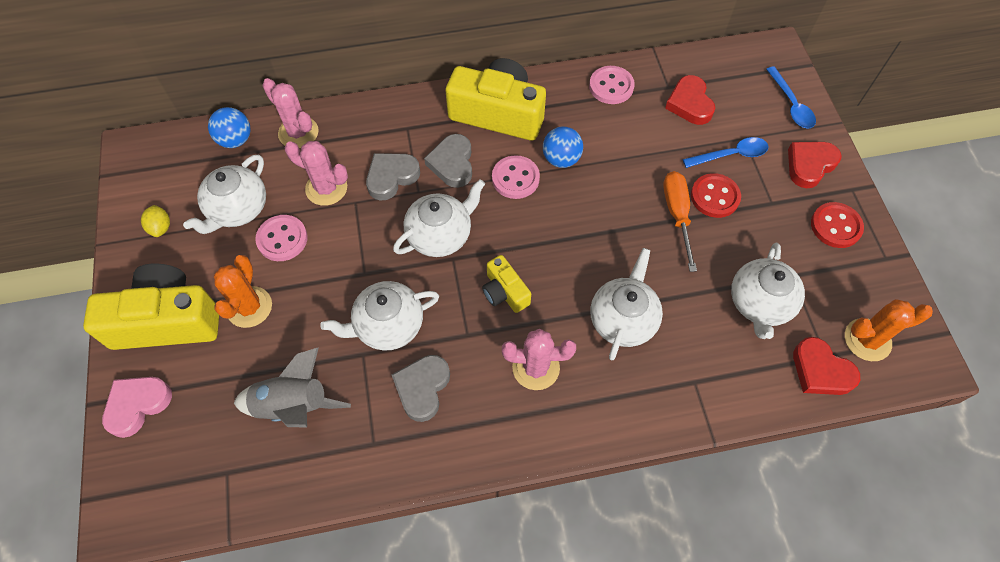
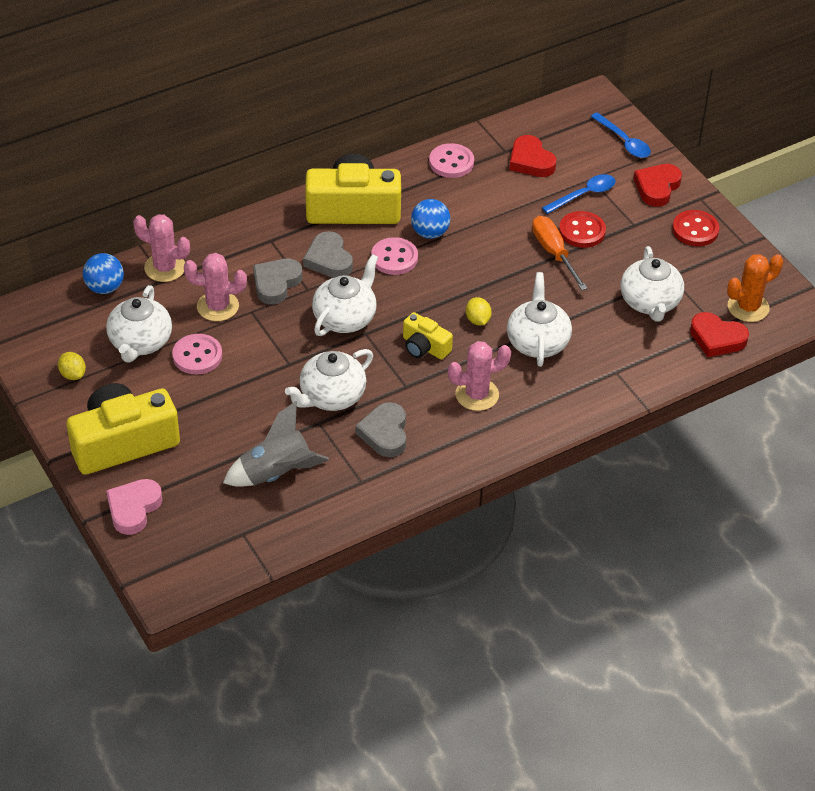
camera: 20 degrees left, 15 degrees down
(249, 307) = (195, 414): orange cactus -> none
(570, 274) = (478, 320): none -> yellow lemon

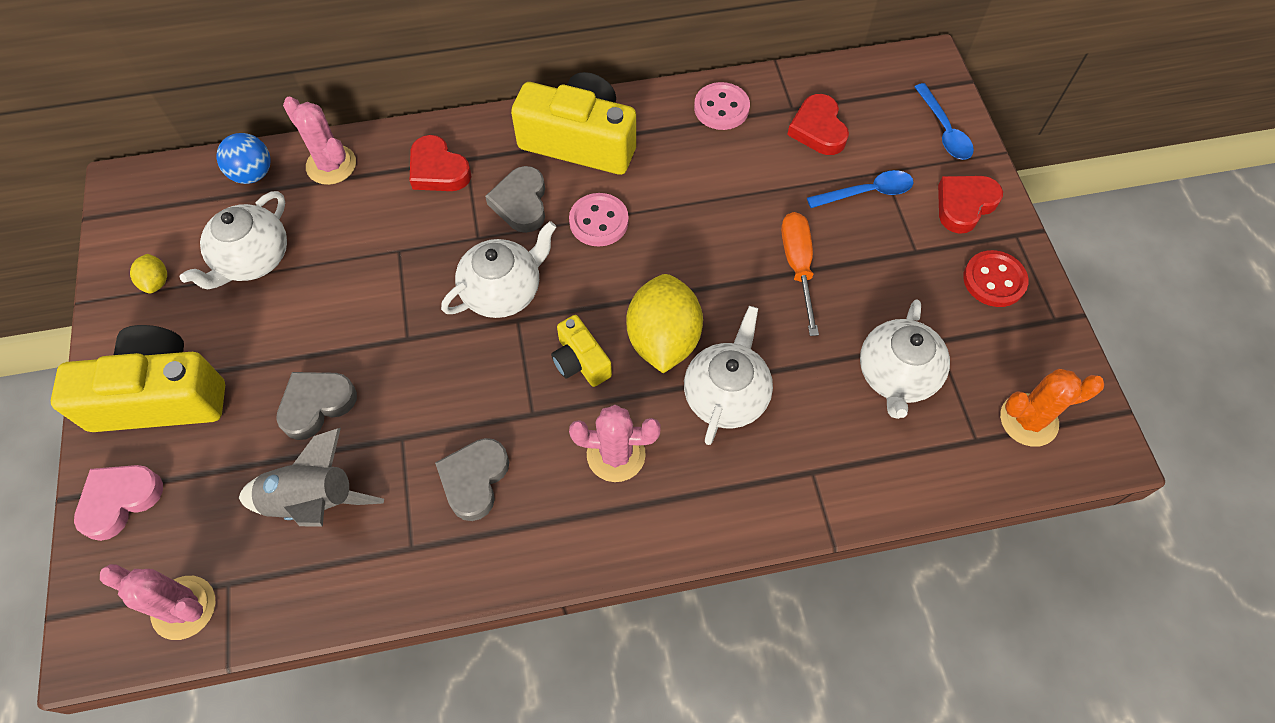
camera: 20 degrees right, 15 degrees up
(197, 356) = (307, 296): pink button -> none
(218, 306) = (363, 233): pink cactus -> pink cactus (184, 607)
(276, 283) = (445, 220): grey heart -> grey heart (316, 405)
(331, 396) = (434, 402): white teapot -> none
(430, 233) = (656, 197): blue ball -> none
(478, 320) = (663, 339): yellow lemon -> yellow lemon, size x2.21
(582, 231) = (845, 244): red button -> none
(717, 338) = (969, 458): red heart -> red heart (438, 170)

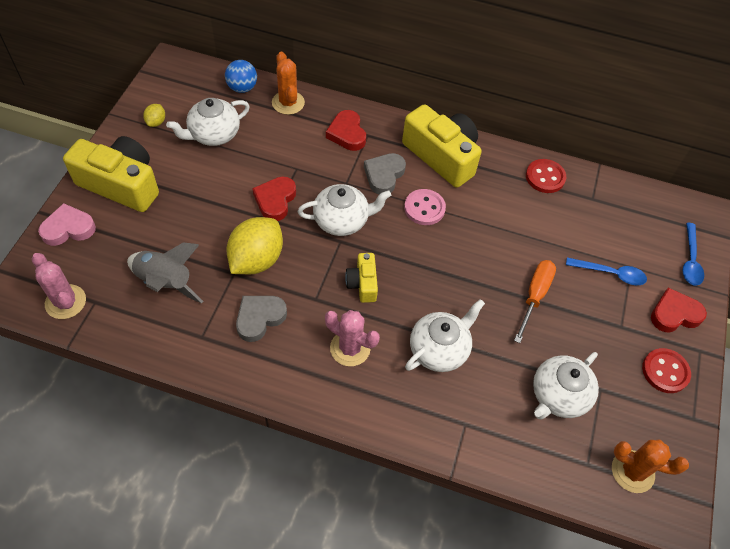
camera: 25 degrees right, 5 degrees down
(316, 405) = (199, 231): grey heart -> none
(331, 165) = (288, 103): pink cactus -> orange cactus
(663, 339) = (420, 297): yellow lemon -> yellow lemon (256, 259)
(721, 108) = (545, 177): pink button -> red button
(818, 129) = (602, 219): red heart -> red heart (275, 200)

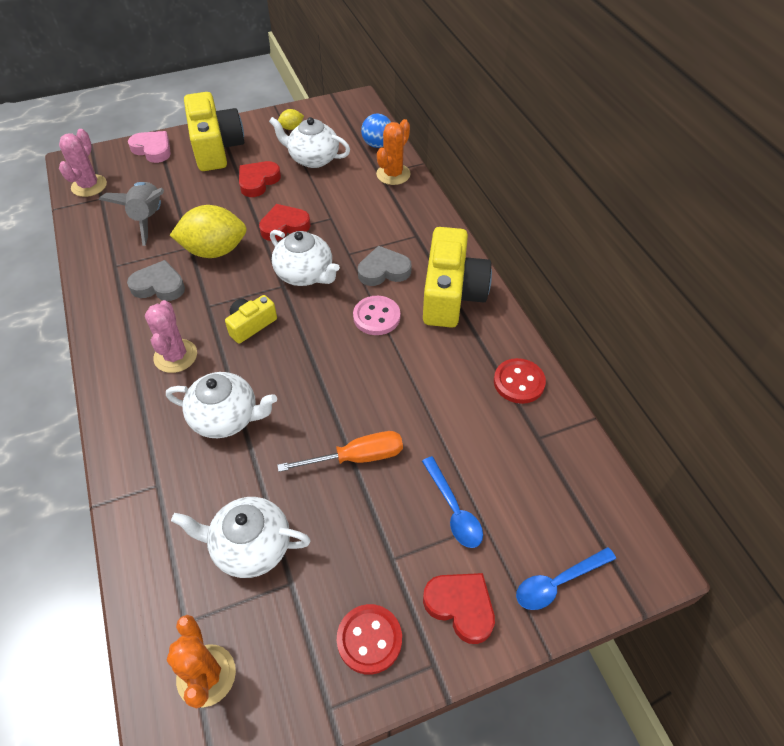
camera: 55 degrees right, 5 degrees down
(347, 133) = (402, 223): red heart -> red heart (258, 181)

